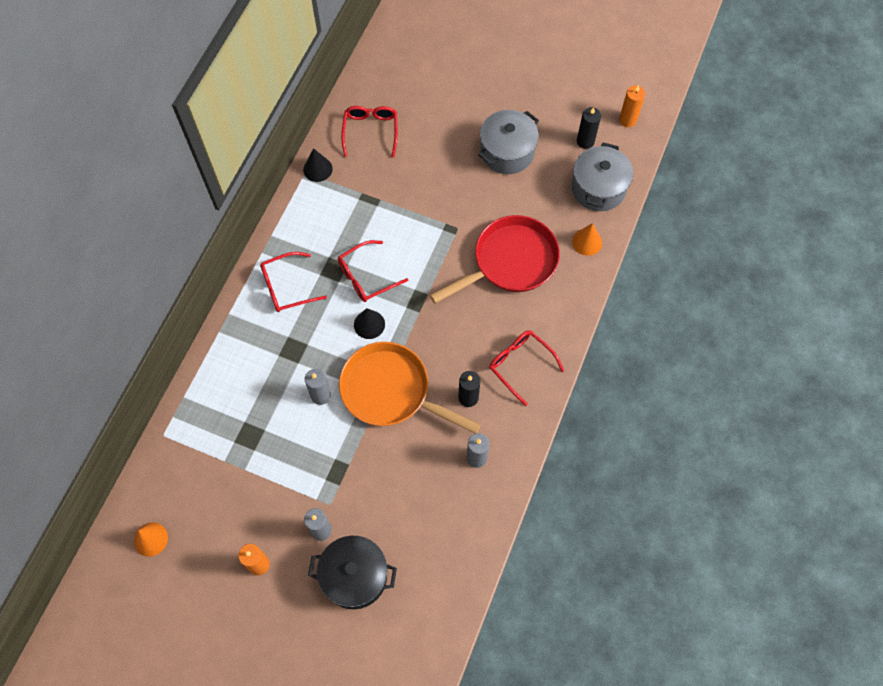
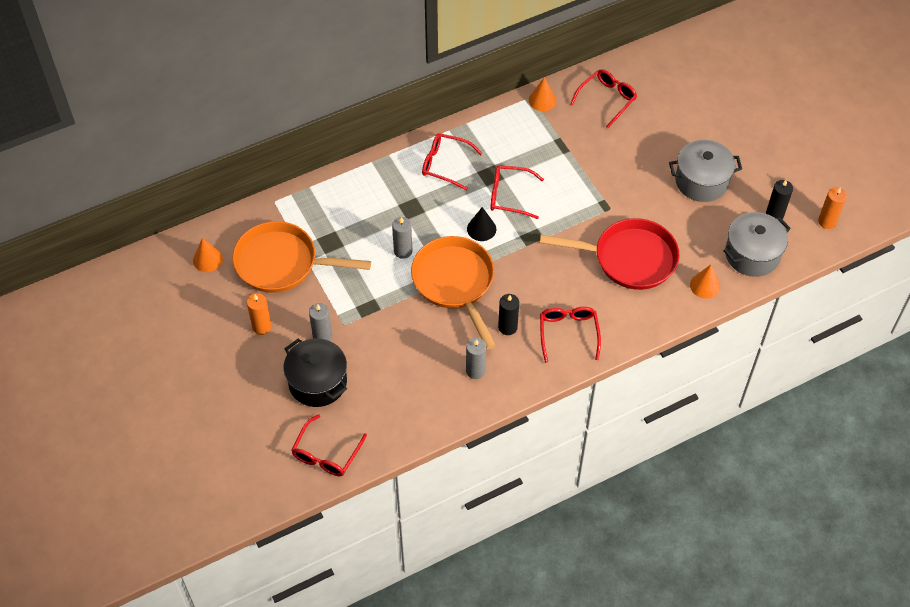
camera: 40 degrees right, 10 degrees down
(223, 489) = (282, 263): none -> orange pan
(317, 169) = (542, 100): black cone -> orange cone
(421, 636) = (326, 453): none -> red glasses

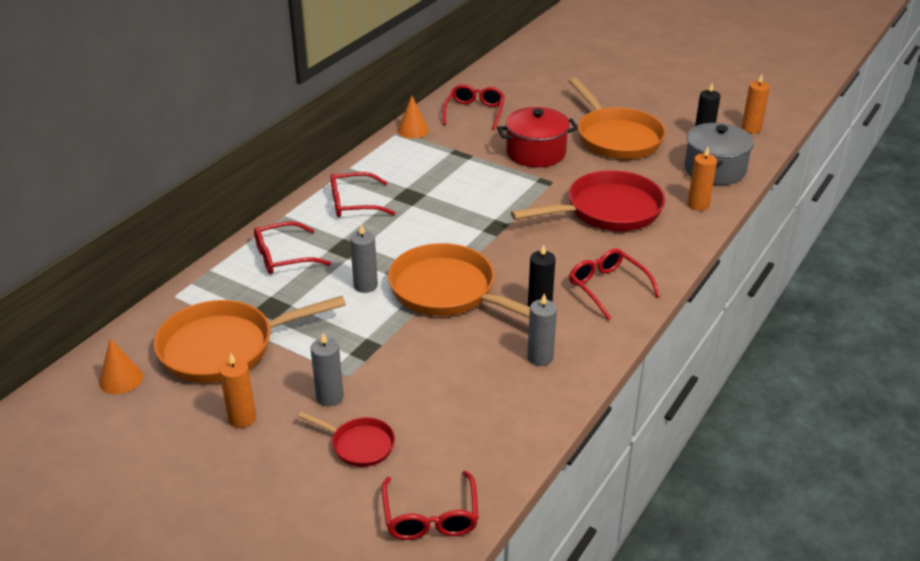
camera: 30 degrees left, 20 degrees down
(317, 382) = (359, 445): black pot -> red pan
(481, 229) = (437, 239): black cone -> none
(510, 196) = (444, 205): red glasses -> red glasses (284, 257)
(621, 170) = (536, 153): none -> red pot
(701, 181) = (616, 137): grey pot -> orange pan
(705, 285) = (698, 205): orange cone -> orange candle

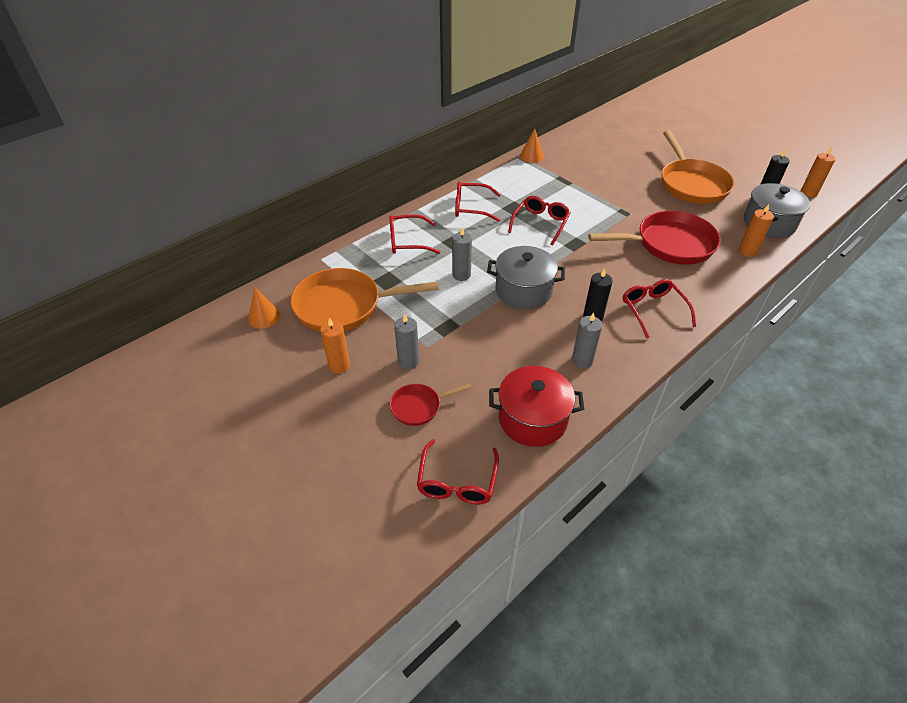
camera: 15 degrees right, 10 degrees up
(359, 445) = (419, 406): red pan -> red pan turned 120 degrees clockwise
(448, 291) = (523, 291): orange pan -> grey pot
(474, 112) = (582, 149): red glasses -> red glasses (540, 224)
(536, 153) = (622, 188): red pot -> red pot (532, 419)

